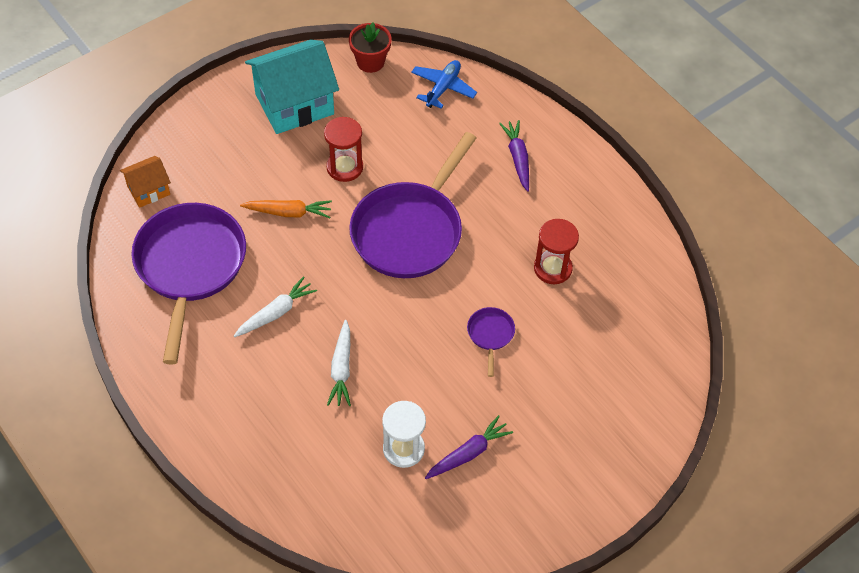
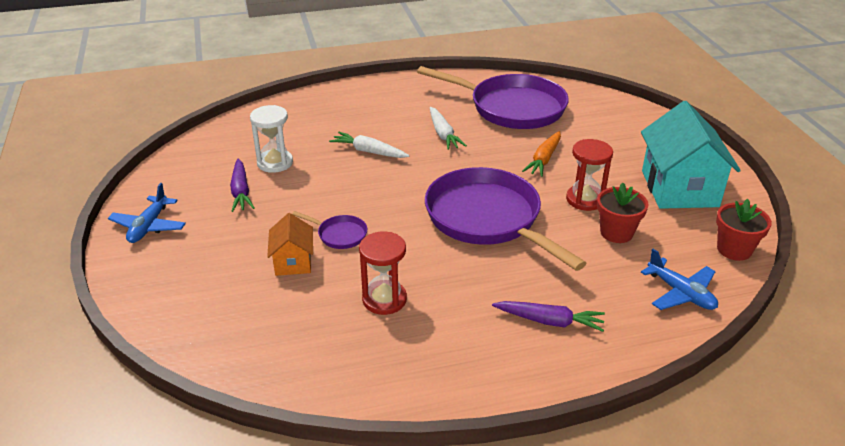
camera: 115 degrees right, 20 degrees down
(148, 190) = (598, 103): orange house -> orange house (293, 262)
(385, 137) = (616, 233): none -> red flower pot
(563, 504) = (149, 226): none -> blue plane

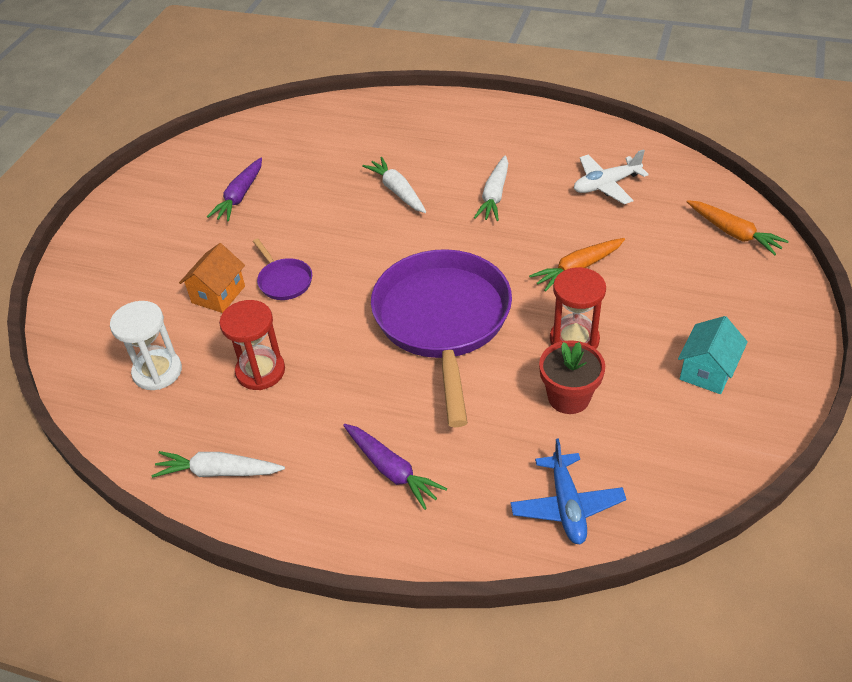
camera: 35 degrees right, 10 degrees up
(149, 226) = (135, 206): blue plane -> none
(275, 163) = (297, 173): white hourglass -> white hourglass (157, 371)
(422, 378) = (218, 472): none -> white carrot
(511, 107) = (606, 185): purple pan -> white plane
(615, 111) = (734, 233): none -> orange carrot
(679, 188) = (707, 371): turquoise house -> turquoise house, size x0.51
(734, 249) = (692, 481): red flower pot -> none

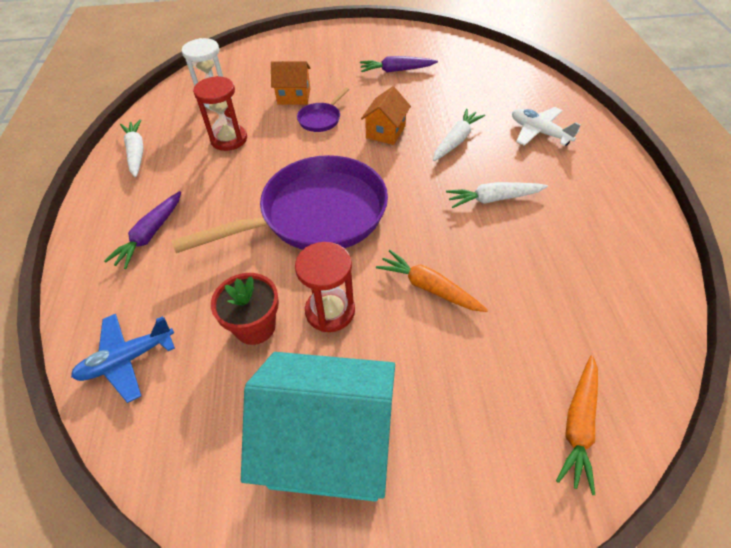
camera: 65 degrees right, 5 degrees up
(346, 236) = (385, 132): none -> orange house
(606, 185) = (572, 277): white plane -> white plane (539, 132)
(707, 371) = (329, 444): turquoise house -> turquoise house, size x1.95

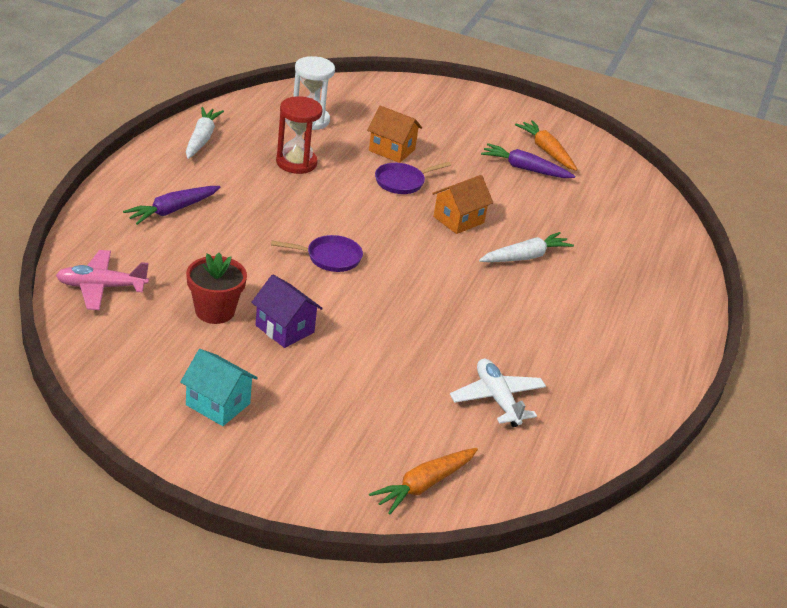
camera: 20 degrees right, 15 degrees down
(127, 359) = (101, 287): blue plane -> pink plane
(316, 215) = (330, 257): purple pan -> purple pan, size x0.41
(329, 444) = (218, 404): turquoise house -> turquoise house, size x0.51
(330, 311) = (285, 329): red hourglass -> purple house
(428, 287) = (384, 351): orange carrot -> orange carrot (546, 151)
(493, 199) = (512, 318): white carrot -> none
(539, 132) = (622, 286): white plane -> white plane (497, 399)

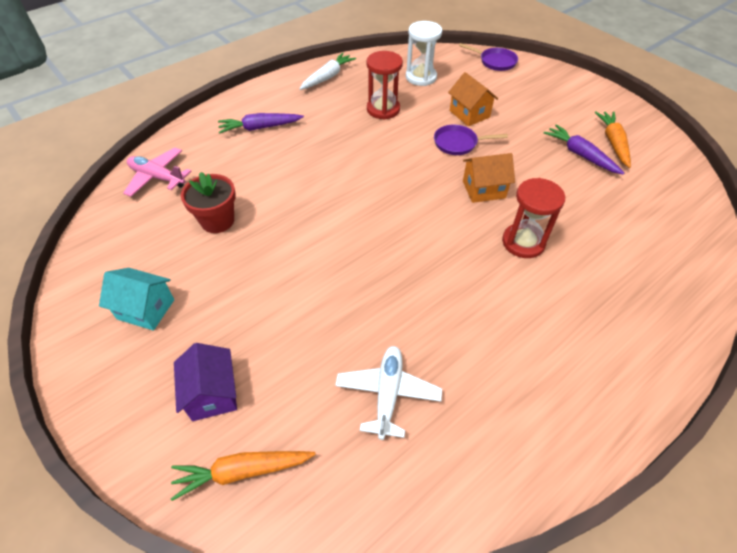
camera: 35 degrees right, 15 degrees up
(218, 404) = (146, 309): turquoise house -> turquoise house turned 45 degrees counterclockwise
(285, 329) = (256, 253): purple house -> purple house (212, 394)
(330, 257) = (345, 197): purple pan -> purple pan (495, 62)
(525, 257) = (523, 242): white carrot -> red hourglass

